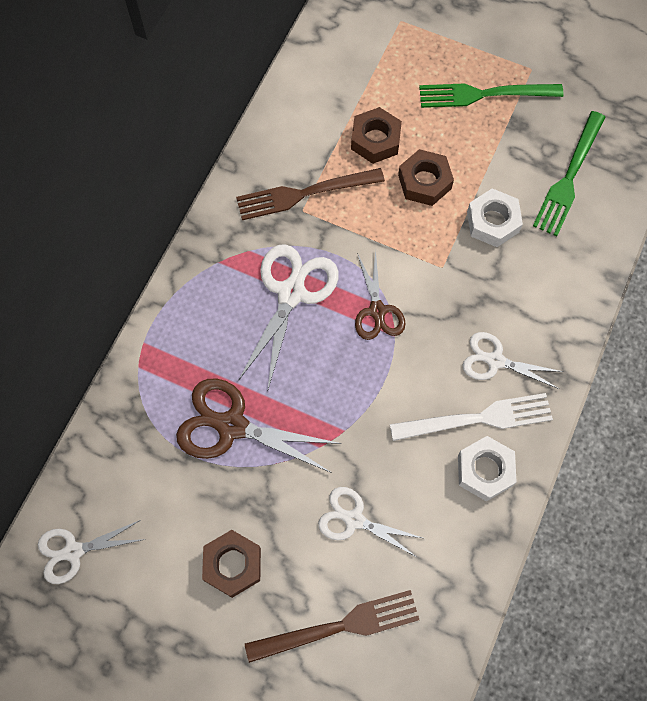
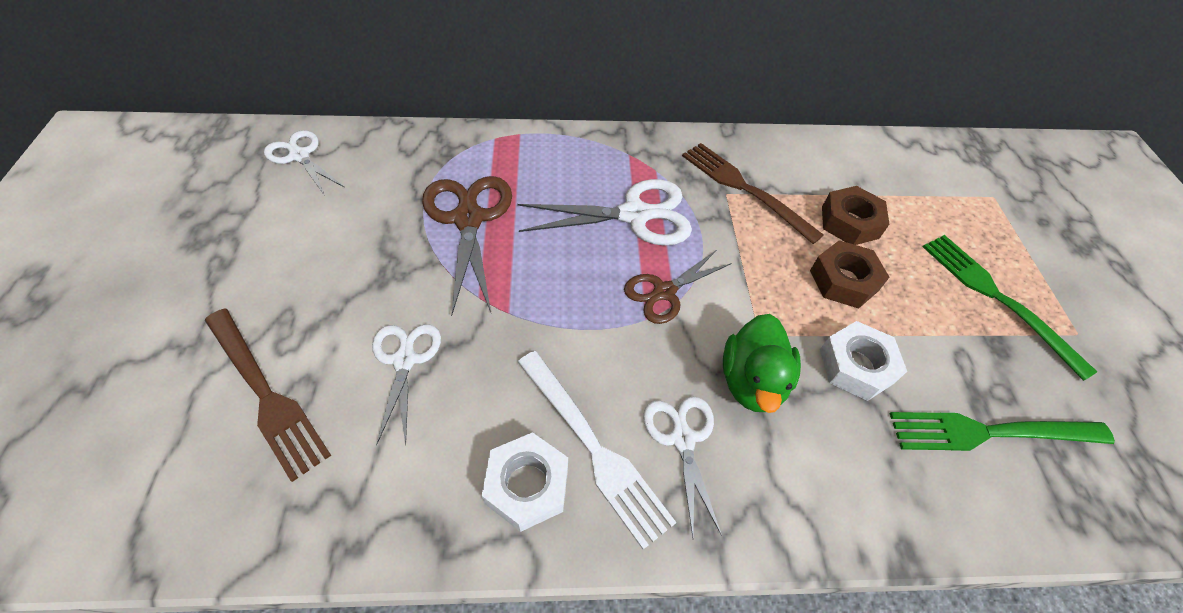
camera: 60 degrees right, 15 degrees down
(232, 565) = (317, 270): brown nut -> none
(474, 294) = (752, 381): none -> green duck

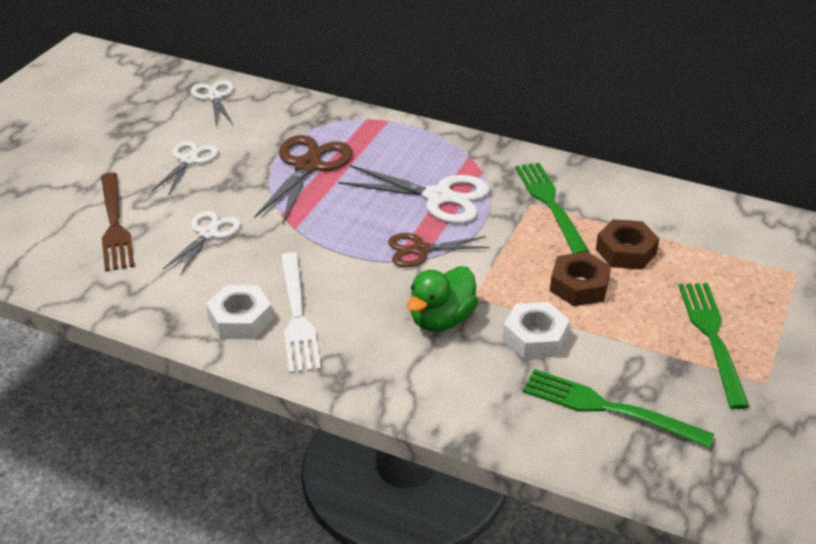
camera: 30 degrees right, 15 degrees down
(682, 439) = (362, 332): white scissors -> white scissors (189, 160)
(744, 188) = (549, 204): brown fork -> green fork

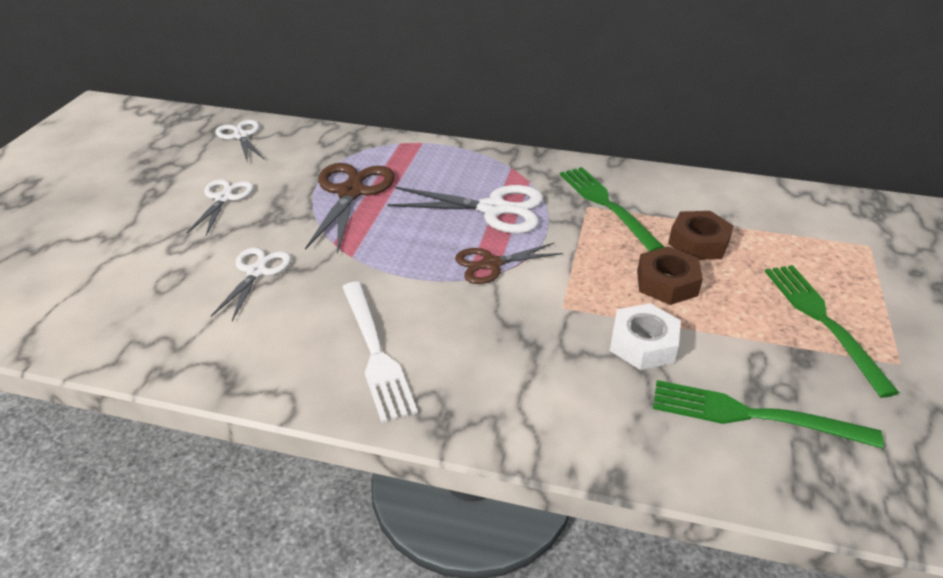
camera: 10 degrees left, 0 degrees up
(115, 225) = (149, 274): brown fork -> none
(240, 319) = (310, 364): white nut -> none
(441, 319) = (537, 336): green duck -> none

